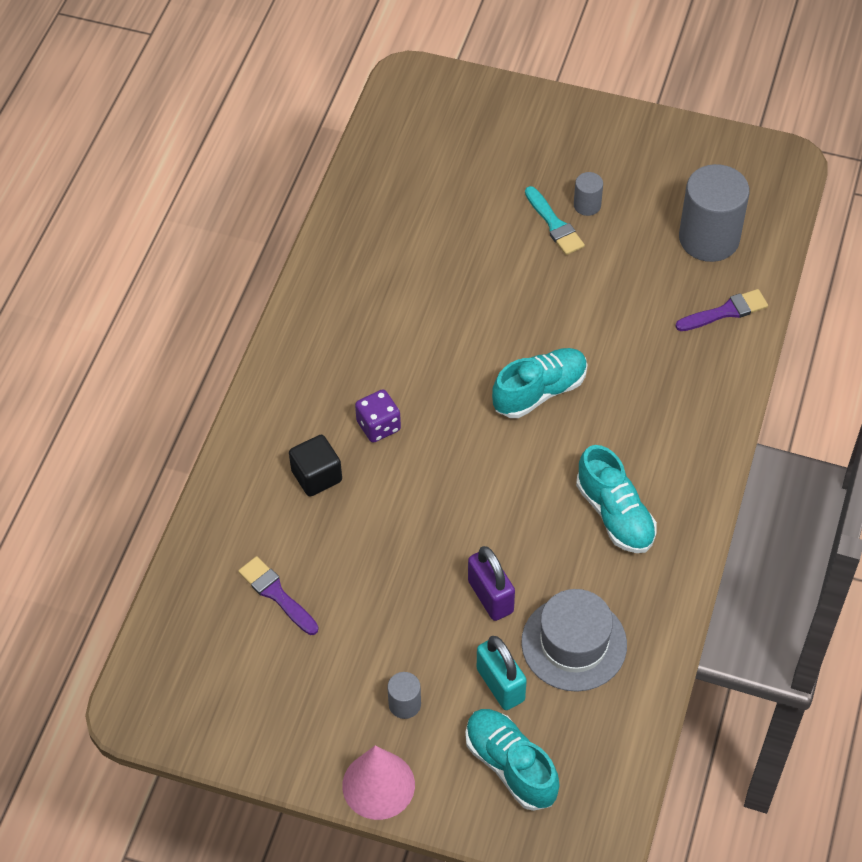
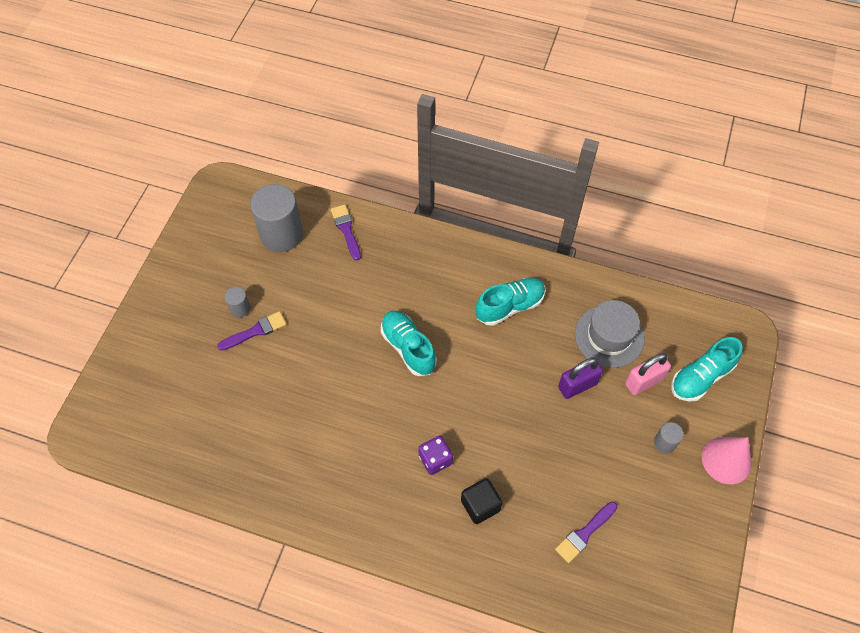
camera: 90 degrees left, 5 degrees up
(500, 684) = (643, 381): turquoise padlock -> pink padlock
(554, 224) = (255, 331): turquoise brush -> purple brush

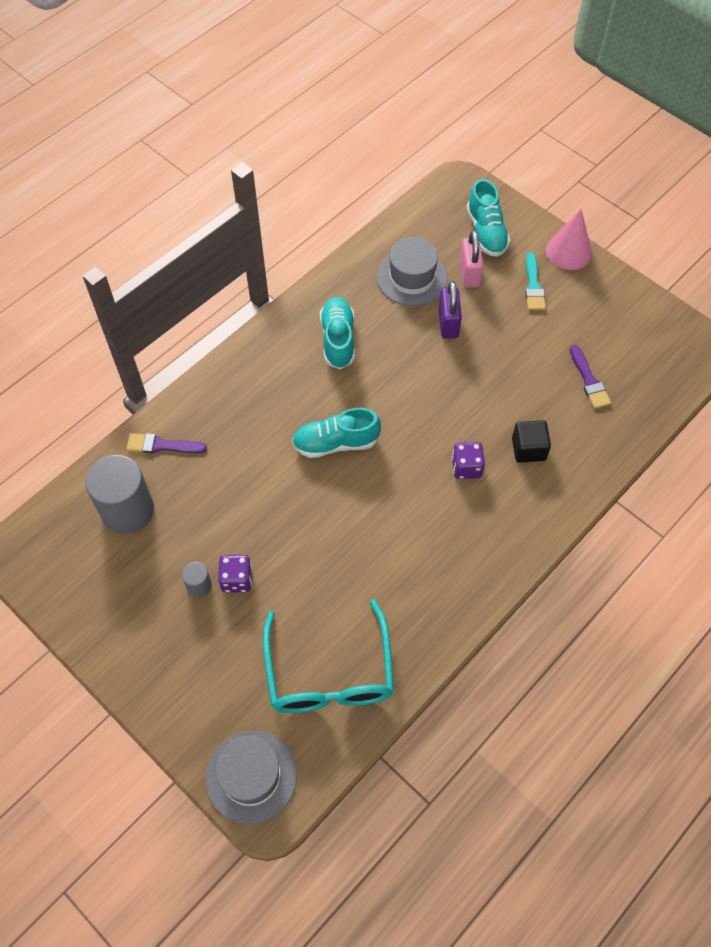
camera: 65 degrees left, 0 degrees up
(103, 411) = (251, 776): none -> grey hat
(202, 430) = (329, 674): none -> turquoise glasses
(255, 331) = (237, 579): purple brush -> purple dice
(664, 442) = (533, 286): grey cylinder -> turquoise brush

